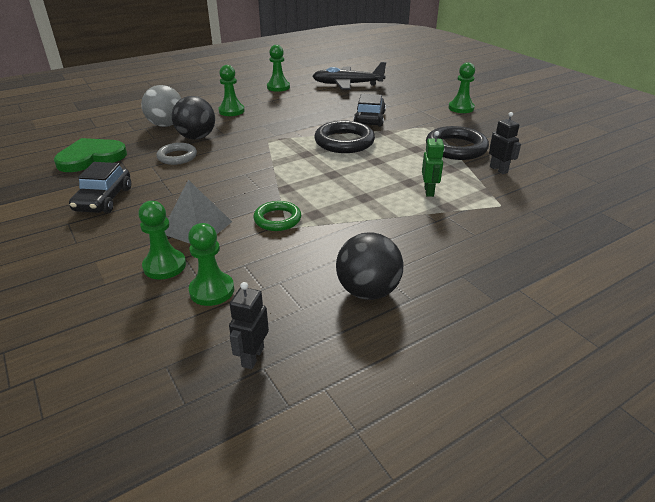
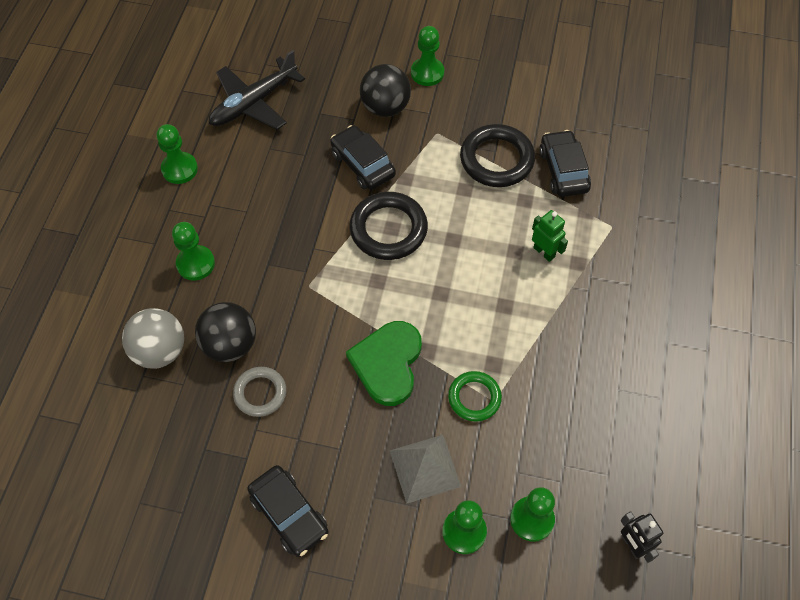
camera: 45 degrees left, 25 degrees up
(91, 157) = (170, 474): green heart -> green heart (387, 363)
(368, 291) = (629, 417): black ball -> black ball (385, 107)
(498, 169) = (563, 170): black robot -> black car

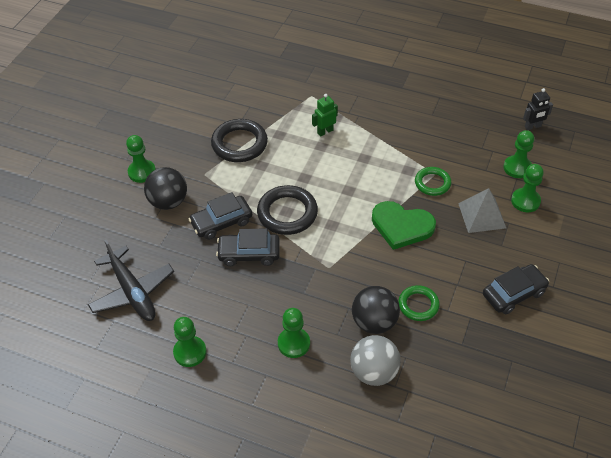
camera: 80 degrees left, 10 degrees down
(260, 393) = (418, 305): grey ring -> green ring
(563, 170) = (259, 111): black car -> black car (249, 254)

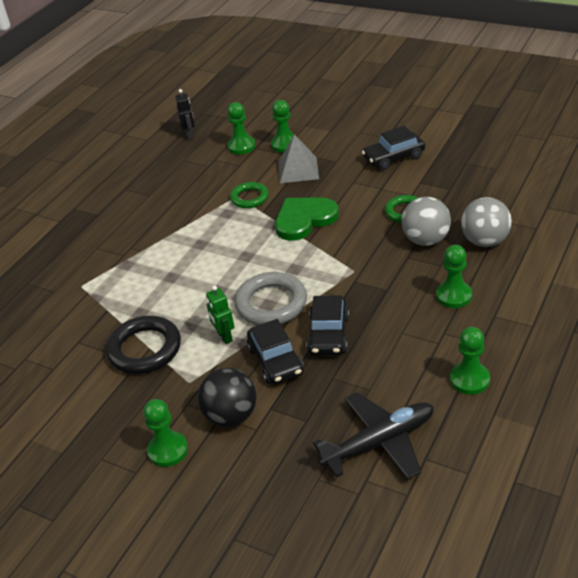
camera: 80 degrees left, 10 degrees down
(287, 213) = (271, 303): black ring -> grey ring
(325, 131) = (148, 274): green robot -> green robot (224, 336)
(374, 322) = (426, 240): black ball -> grey ball
(401, 226) = (304, 219): green heart -> green heart turned 150 degrees counterclockwise
(513, 294) = (393, 157): black car -> black car turned 90 degrees counterclockwise

